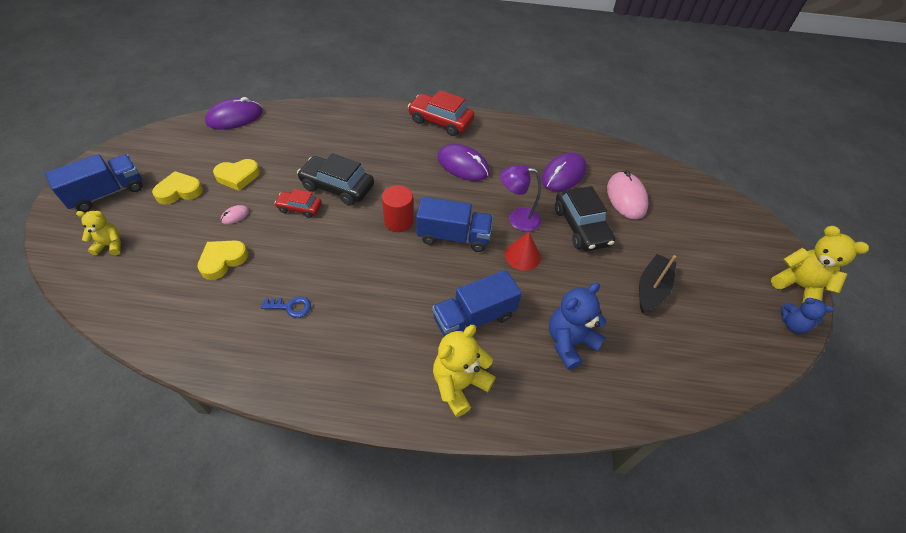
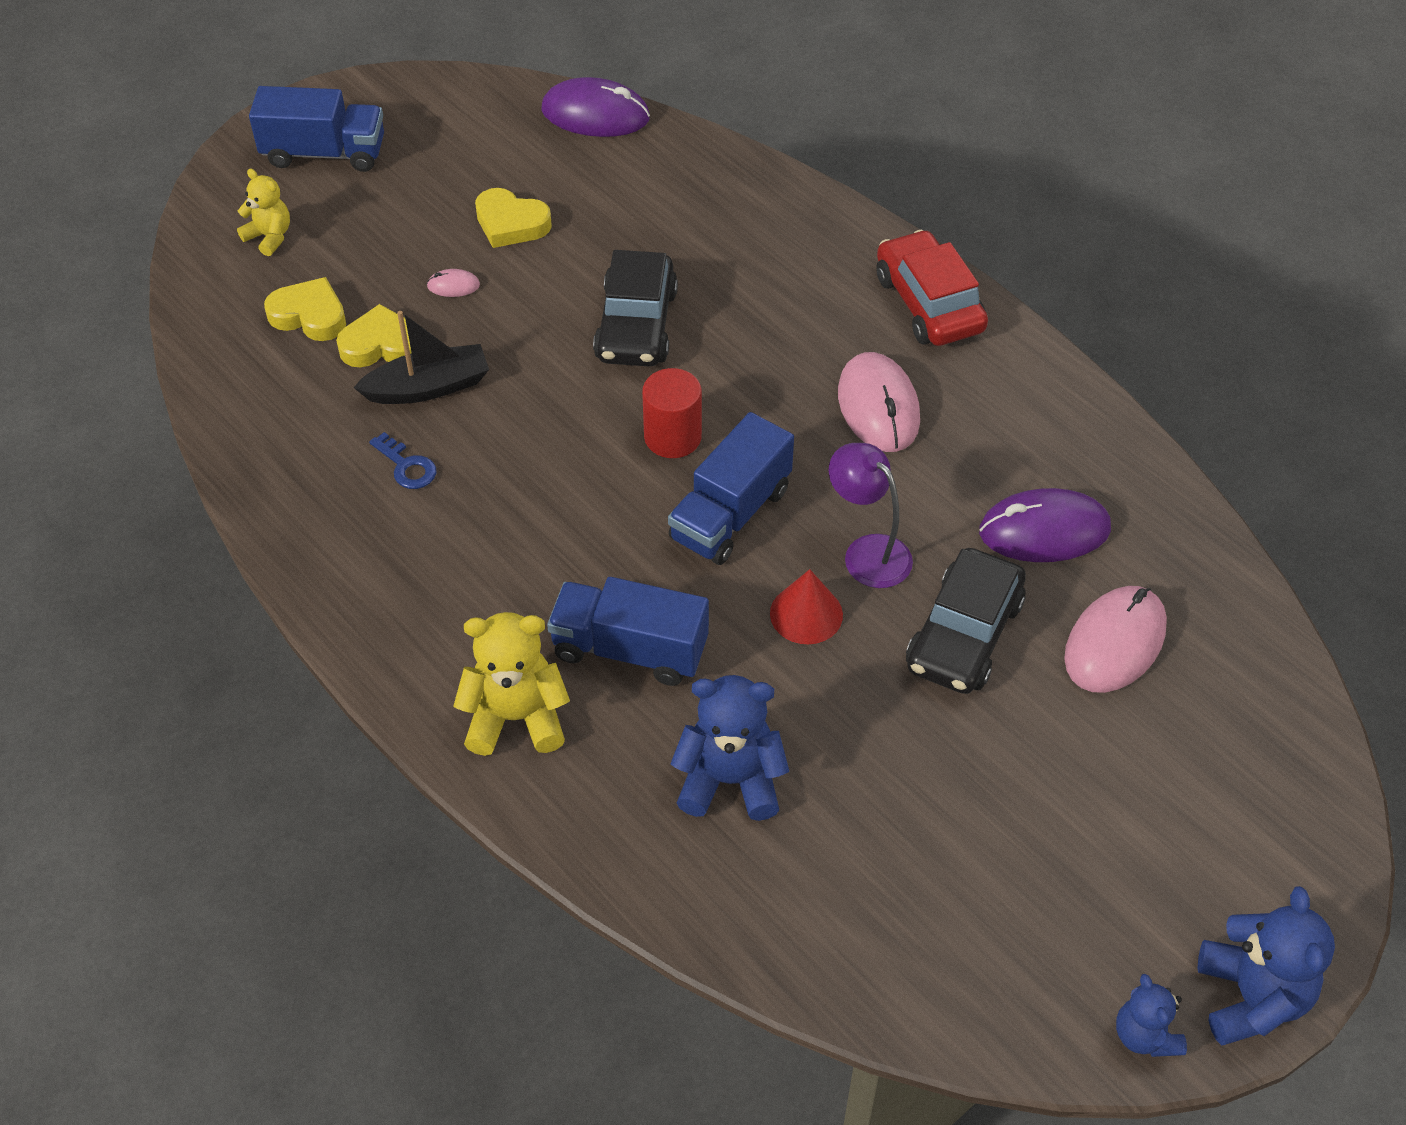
camera: 45 degrees right, 0 degrees up
(179, 191) = (414, 202): yellow heart -> yellow heart (309, 315)
(299, 208) = (550, 326): red car -> none
(337, 187) = (636, 325): black car -> black car turned 150 degrees counterclockwise
(453, 237) = (730, 514): blue truck -> blue truck turned 75 degrees clockwise
(463, 165) = (878, 407): purple mouse -> pink mouse
(651, 289) = (961, 807): black boat -> black boat (428, 387)
(798, 286) = (1251, 997): yellow teddy bear -> blue teddy bear

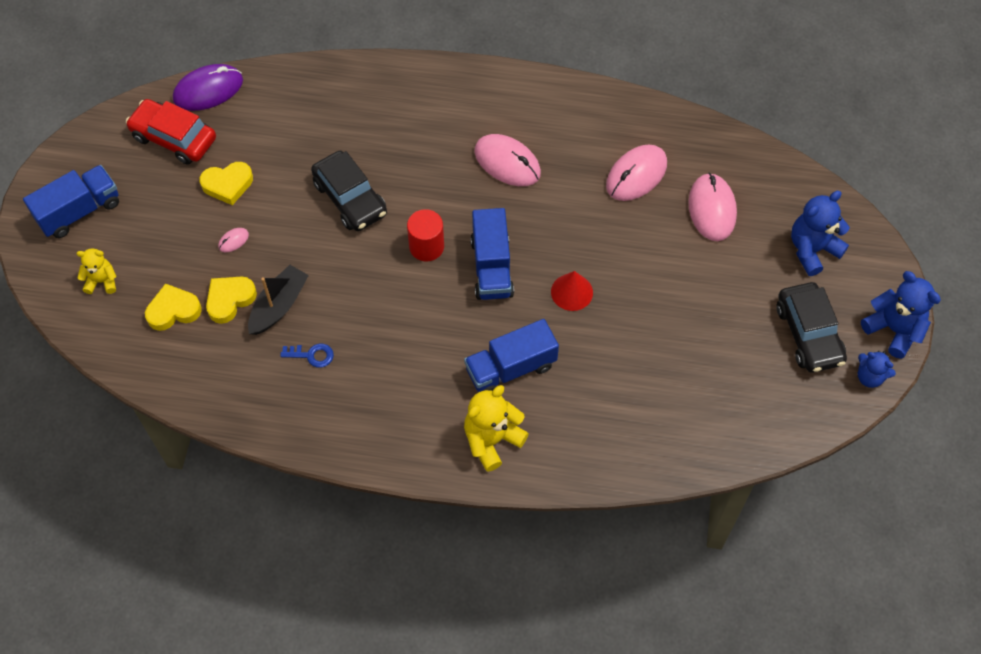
camera: 40 degrees left, 10 degrees up
(730, 780) = (613, 396): blue teddy bear -> blue teddy bear (812, 249)
(867, 552) = (570, 241): purple lamp -> none
(928, 303) = (480, 90): red car -> red car (174, 138)
(964, 635) = (647, 251): black car -> black car (809, 334)
(1044, 531) = (636, 175): purple mouse -> pink mouse

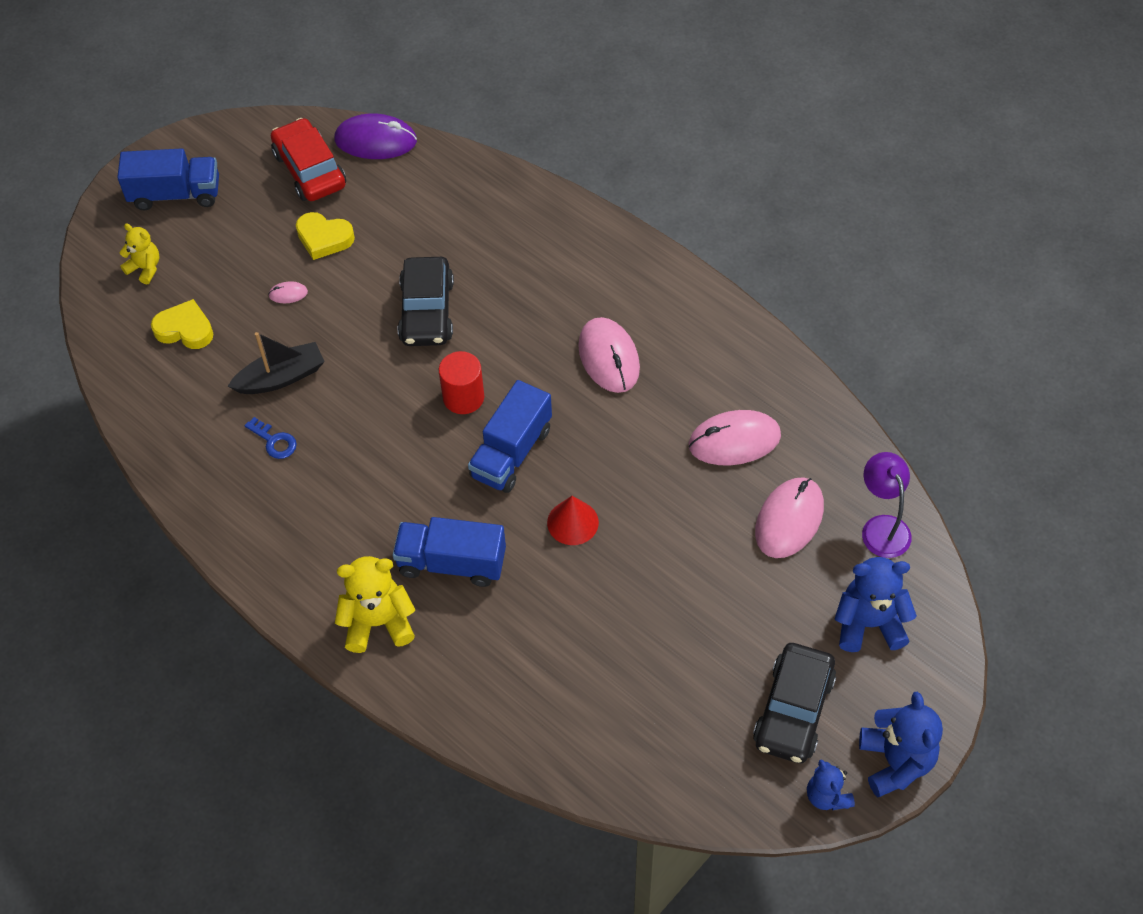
camera: 35 degrees right, 5 degrees down
(230, 300) = (242, 347): yellow heart -> none
(773, 181) = (882, 527): none -> purple lamp

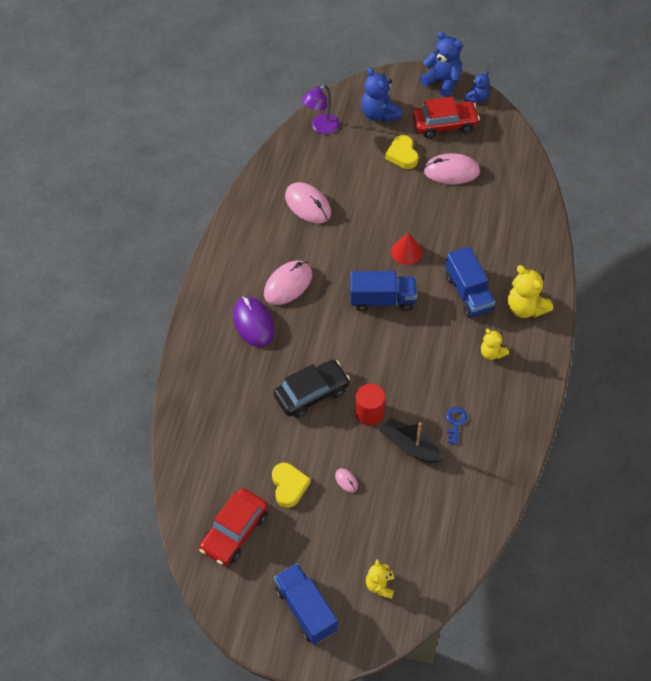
camera: 120 degrees left, 0 degrees up
(185, 329) = (411, 526): yellow heart -> yellow heart (402, 155)
(339, 538) = (492, 353): none -> yellow teddy bear
(375, 140) = (185, 504): purple mouse -> purple mouse (253, 323)
(463, 397) = (361, 341): red cylinder -> red cylinder (369, 413)
(789, 519) = (341, 164): pink mouse -> pink mouse (451, 171)
(793, 710) = (444, 124): black car -> red car
(895, 762) = (442, 82): blue teddy bear -> blue teddy bear turned 75 degrees clockwise

